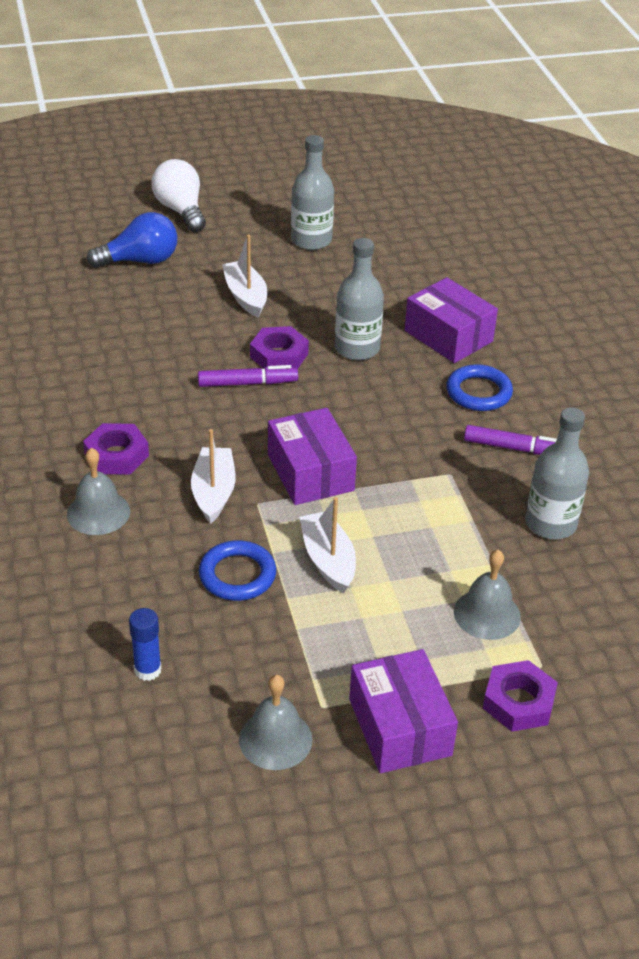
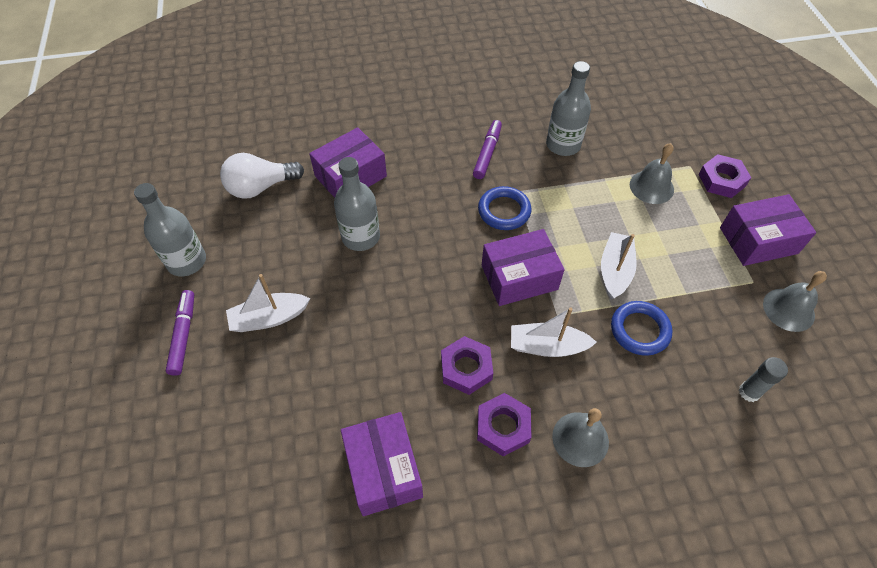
camera: 85 degrees left, 15 degrees up
(79, 377) = (383, 470): none -> purple box
(140, 261) = (184, 417): blue light bulb -> none
(147, 670) = (749, 392): blue glue stick -> grey glue stick
(181, 210) = (94, 378): white light bulb -> white light bulb (260, 187)
(247, 383) = (403, 319): purple marker -> purple marker (183, 335)
(279, 355) = (364, 294): purple nut -> purple nut (466, 368)
(328, 560) = (615, 271): white boat -> white boat turned 120 degrees clockwise
(478, 392) = (423, 166): blue ring -> blue ring (504, 211)

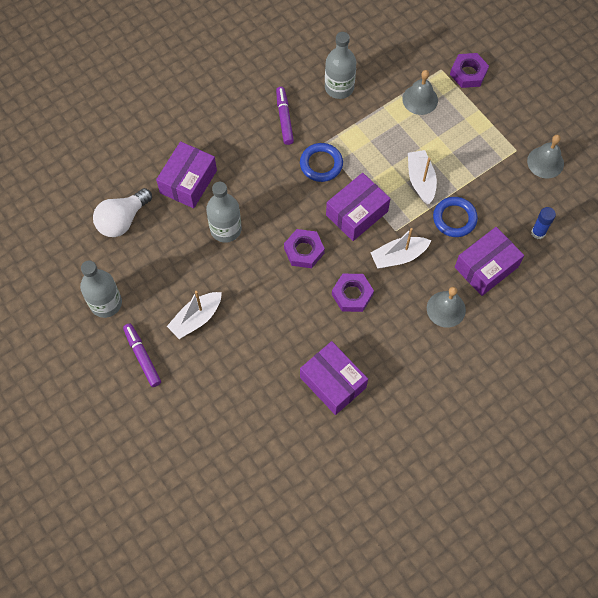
camera: 25 degrees left, 10 degrees up
(503, 427) = (394, 323): purple nut -> purple nut (304, 251)
(749, 392) = (538, 232): grey glue stick -> blue glue stick
(758, 240) = (509, 115): purple box -> purple box (486, 267)

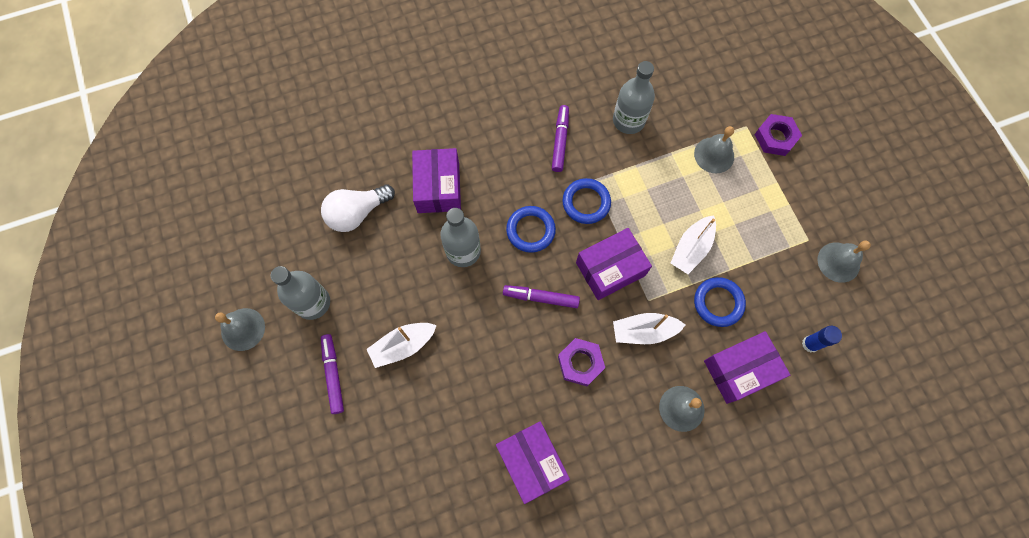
camera: 15 degrees right, 5 degrees up
(50, 340) = (243, 329): none -> grey bell
(188, 182) = (438, 187): purple box -> purple box turned 45 degrees counterclockwise
(279, 198) = (530, 230): none -> blue ring
(304, 251) = (541, 298): purple nut -> purple marker
(420, 180) = (691, 248): white boat -> white boat turned 150 degrees counterclockwise

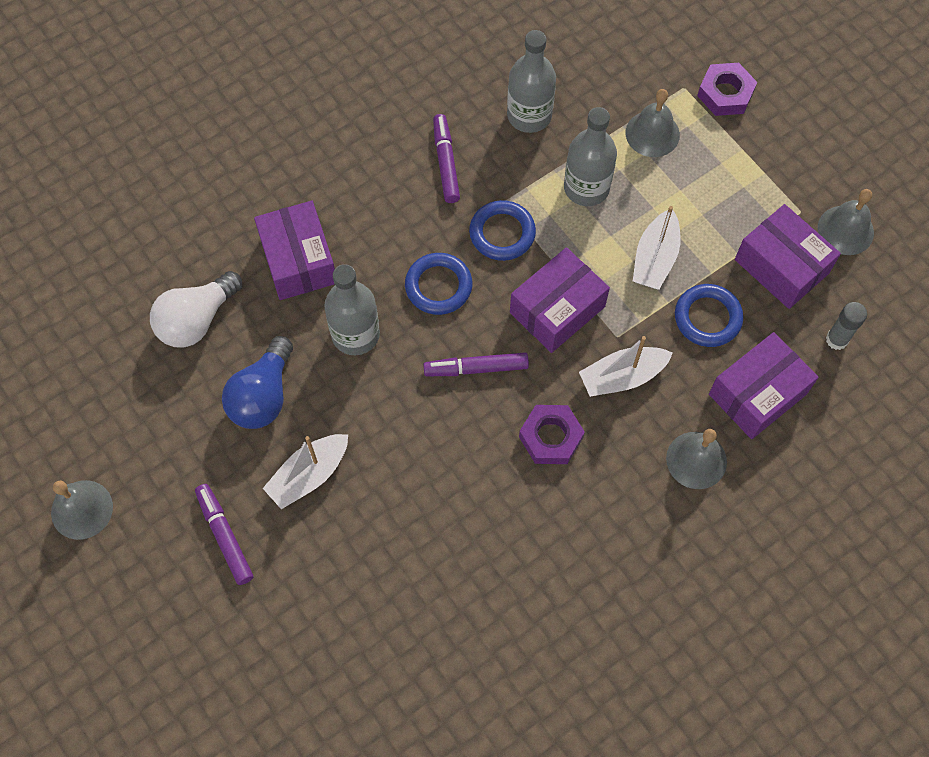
camera: 15 degrees left, 5 degrees down
(313, 302) = (169, 451): grey bottle -> grey bottle (586, 188)
(387, 279) = (263, 396): none -> blue light bulb
(531, 462) = (521, 577): purple box -> purple box (781, 266)
(810, 344) = (836, 340): blue glue stick -> grey glue stick

